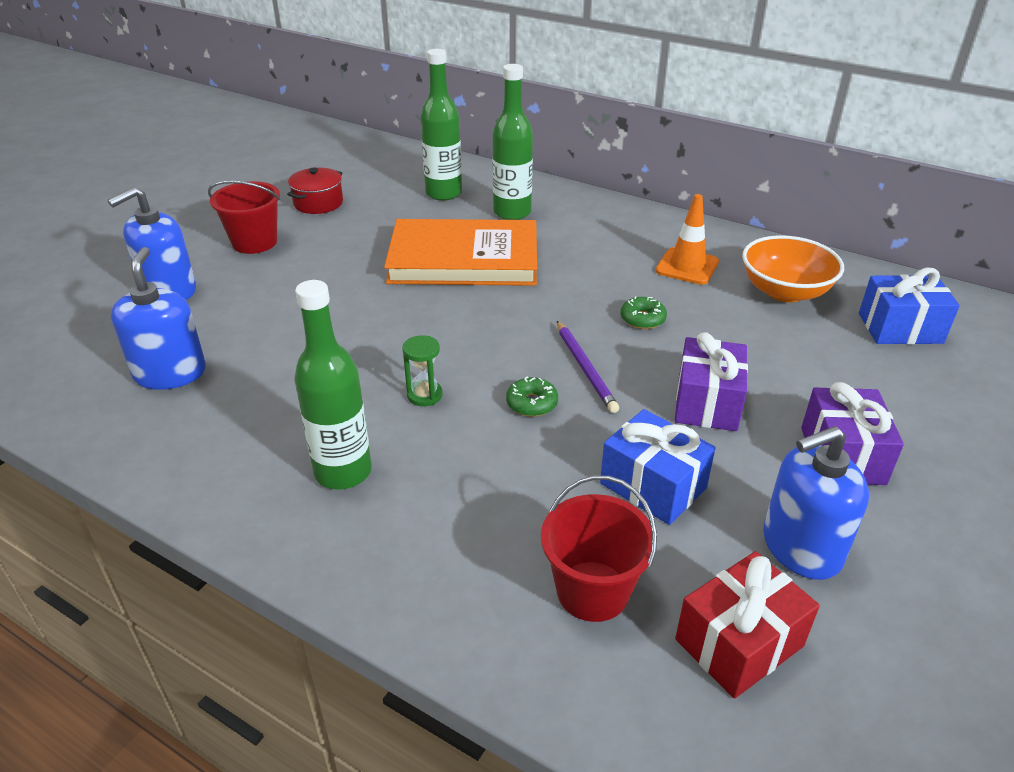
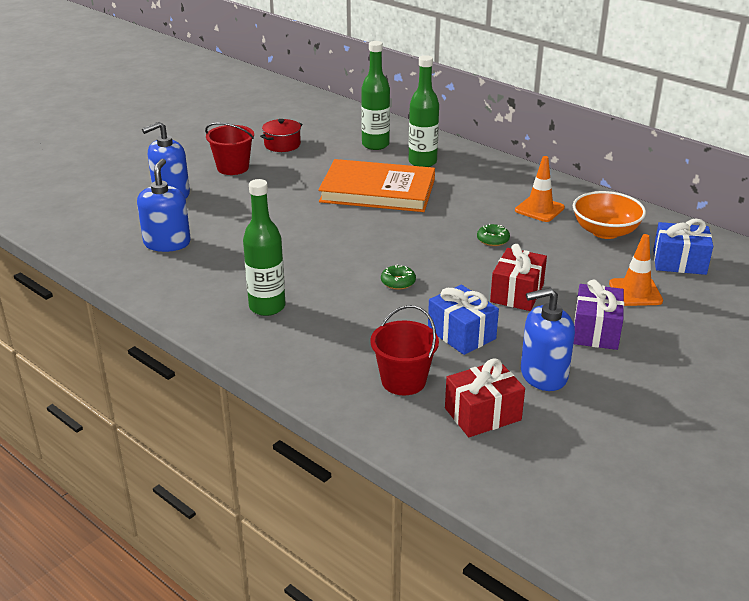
camera: 10 degrees right, 5 degrees down
(424, 395) = (328, 271): green hourglass -> none
(585, 368) = (441, 265): purple pencil -> none
(707, 403) = (517, 293): purple gift -> red gift
(866, 382) = (635, 292): none -> orange traffic cone

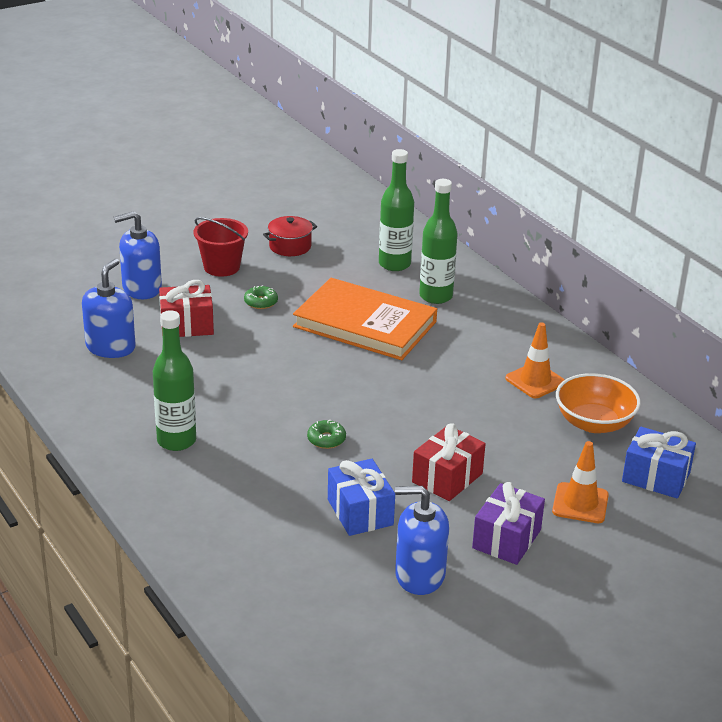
camera: 15 degrees right, 0 degrees up
(403, 381) = (271, 551): red bucket -> none
(482, 414) = (331, 603): red gift -> red gift (187, 325)
(493, 240) = (459, 409): green donut -> green donut (261, 302)

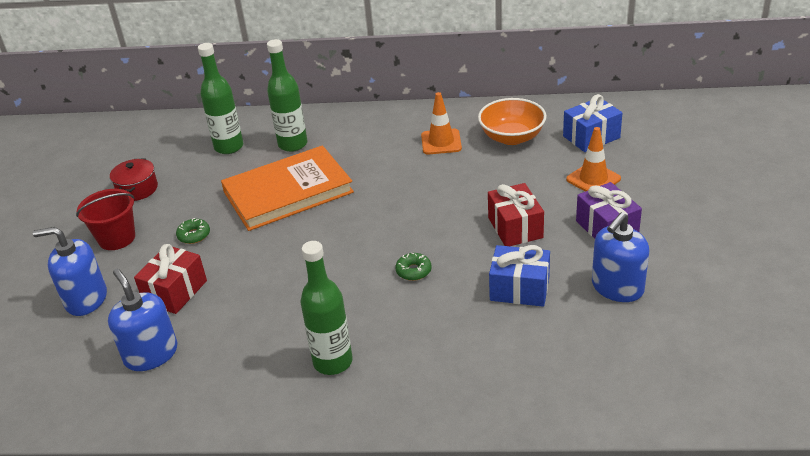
camera: 50 degrees left, 5 degrees up
(141, 288) = (86, 299): blue soap dispenser -> blue soap dispenser turned 75 degrees clockwise

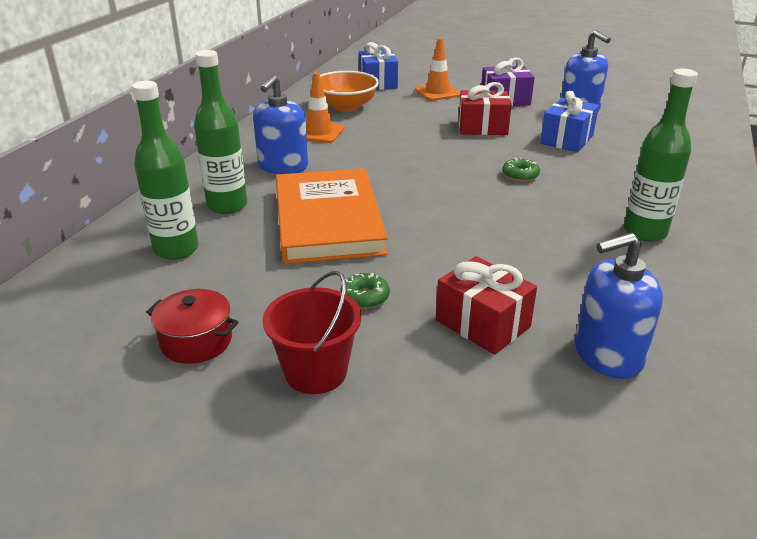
camera: 75 degrees left, 5 degrees down
(86, 299) = (459, 415): blue soap dispenser -> blue soap dispenser (283, 166)

